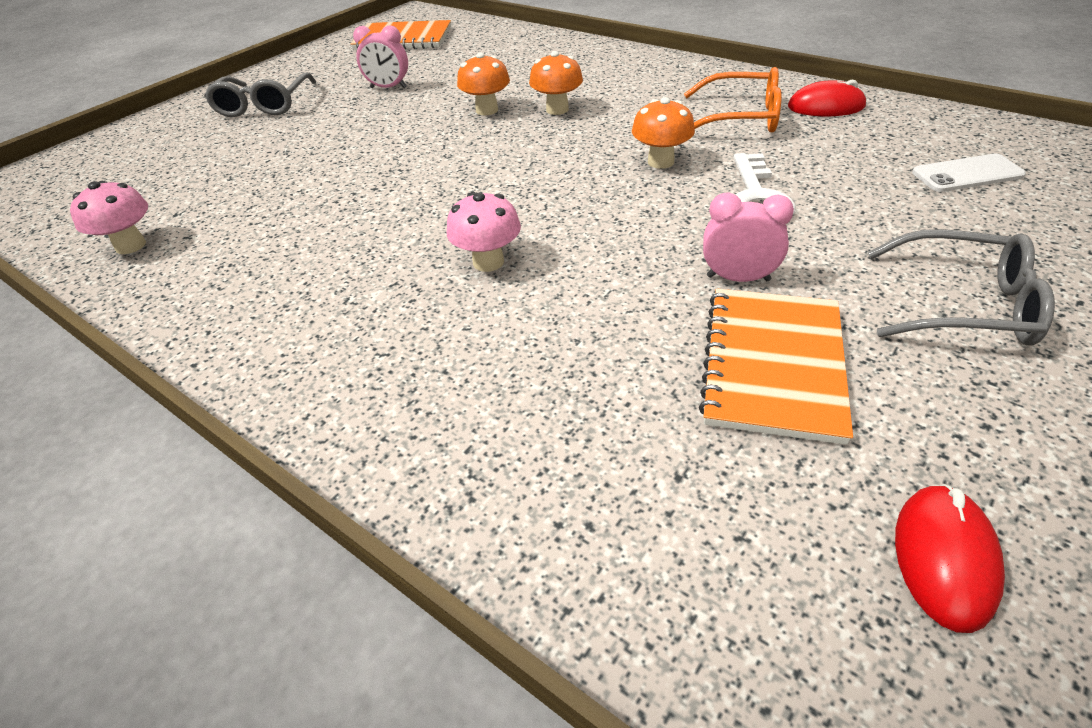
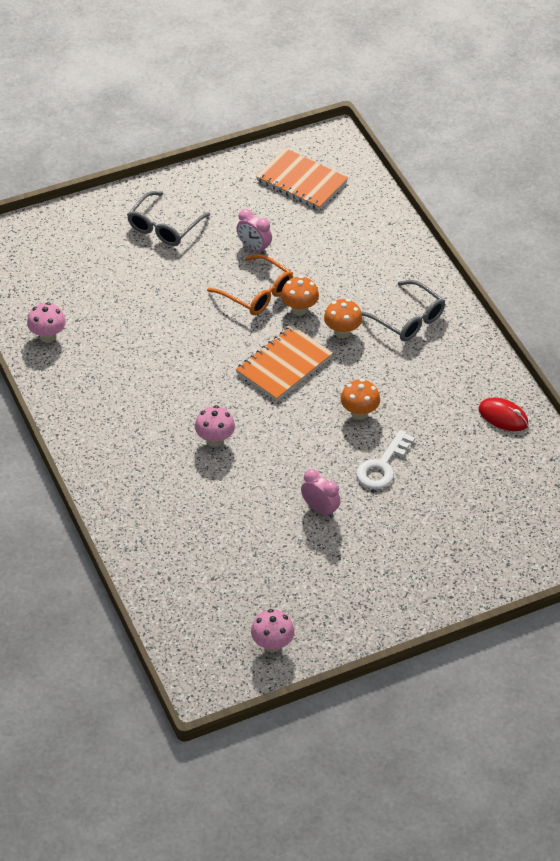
camera: 25 degrees right, 5 degrees up
(739, 117) = (442, 399): orange glasses -> orange glasses (256, 293)
(773, 364) = (290, 556): orange notebook -> orange notebook (284, 365)
(944, 558) = (272, 644): red mouse -> pink mushroom
(962, 305) = (399, 572): grey glasses -> grey glasses (407, 319)
(967, 174) = (507, 508): white phone -> none

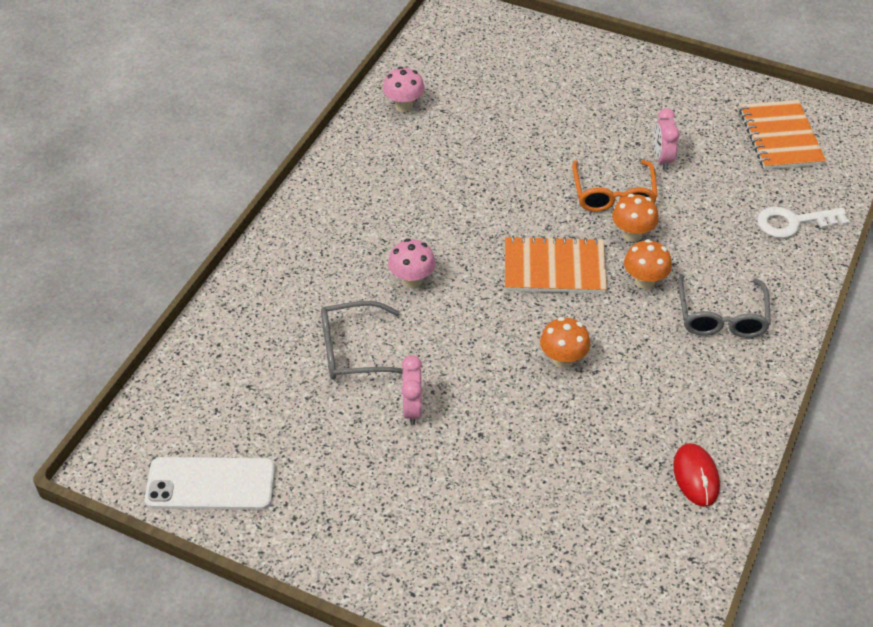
camera: 50 degrees right, 0 degrees up
(164, 226) = (610, 92): grey glasses -> grey glasses (354, 350)
(272, 644) = (210, 484): pink mushroom -> white phone
(382, 466) = (518, 421): white key -> white key (793, 222)

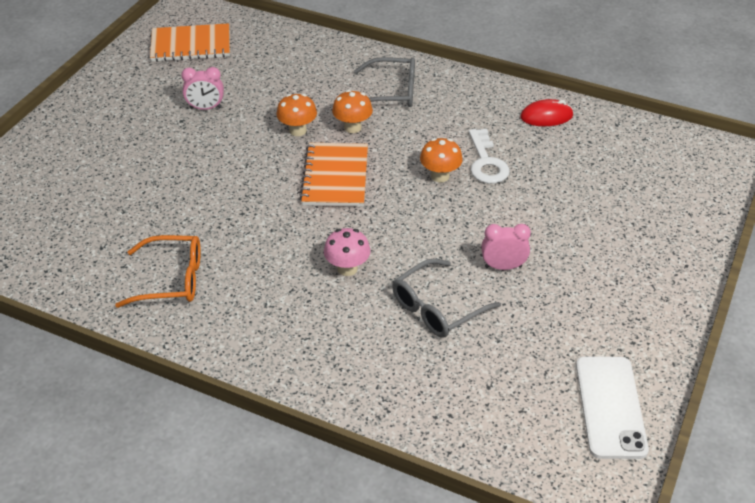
camera: 90 degrees left, 5 degrees down
(354, 350) = (438, 307): grey glasses -> grey glasses turned 60 degrees clockwise
(404, 106) = (86, 277): pink mushroom -> none
(613, 194) = (247, 138): orange glasses -> orange glasses (171, 279)
(793, 222) = (292, 49): white key -> white key (486, 162)

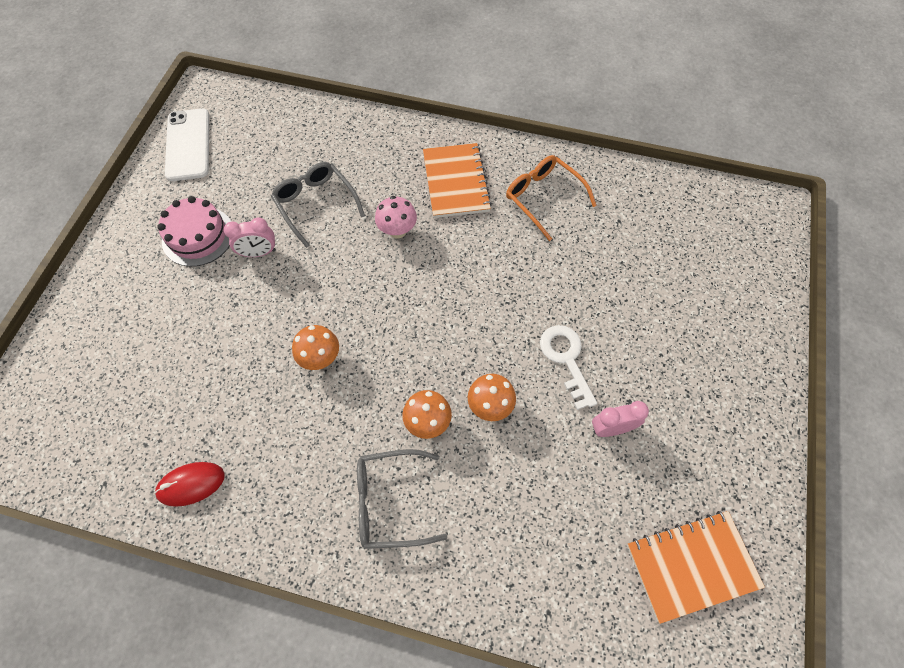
camera: 170 degrees right, 20 degrees up
(171, 279) = (544, 198): orange glasses -> orange glasses turned 60 degrees clockwise
(335, 177) = (431, 339): orange notebook -> orange notebook (455, 182)
(438, 307) = (316, 205): grey glasses -> grey glasses turned 75 degrees counterclockwise
(486, 162) = (270, 387): white key -> white key (566, 359)
(575, 292) = (198, 236): none -> pink cake

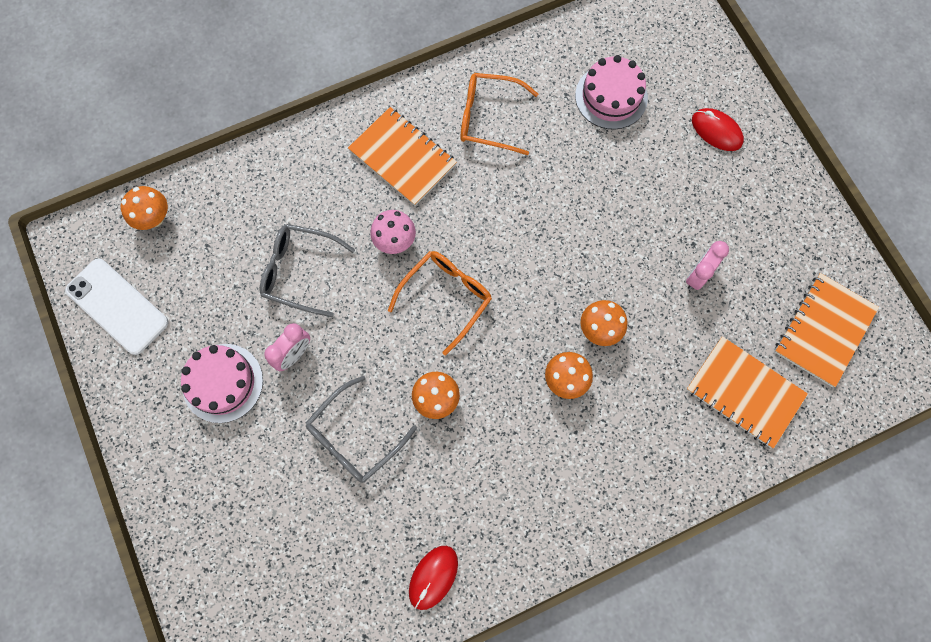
camera: 40 degrees left, 10 degrees up
(262, 110) = (154, 218): none -> orange mushroom
(391, 501) = (592, 460): grey glasses -> grey glasses (355, 436)
(395, 294) = (446, 298): none -> orange glasses
(566, 359) = (623, 247): white key -> none
(569, 557) = (744, 392): none -> orange notebook
(655, 246) = (611, 96): none -> pink cake
(726, 330) = (716, 131): none -> red mouse

